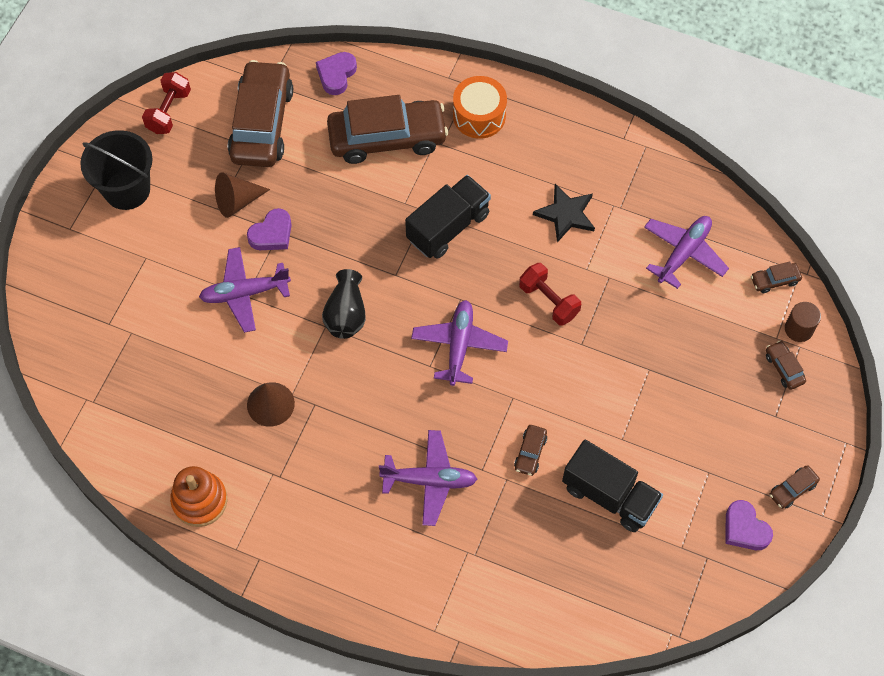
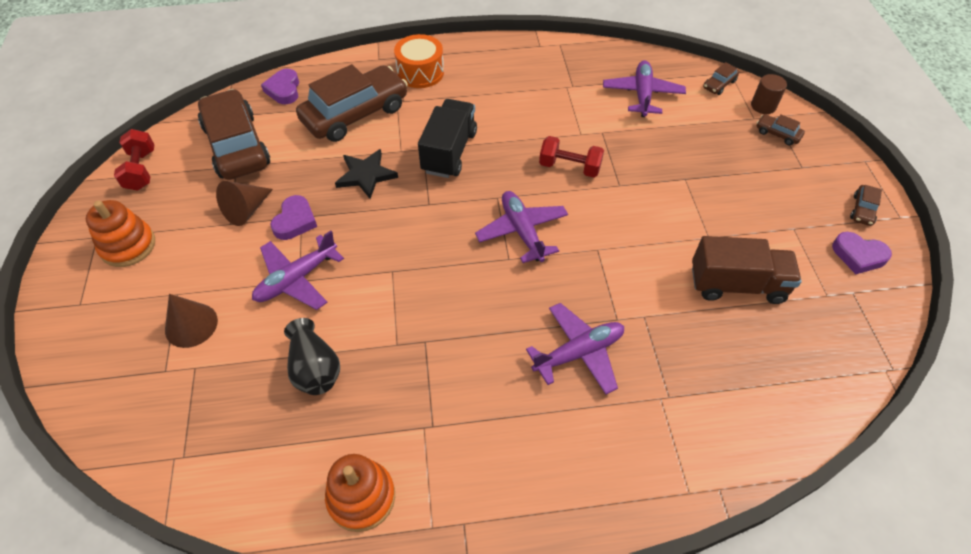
camera: 30 degrees left, 10 degrees down
(127, 189) = (128, 246): black bucket -> orange stacking toy
(270, 404) = (381, 362): brown cone -> brown cone (191, 325)
(346, 314) = (405, 253): black vase -> black vase (315, 368)
(530, 453) = (646, 284): brown car -> none
(566, 214) = (536, 106): black star -> black star (366, 175)
(609, 495) = (737, 285): black truck -> brown truck

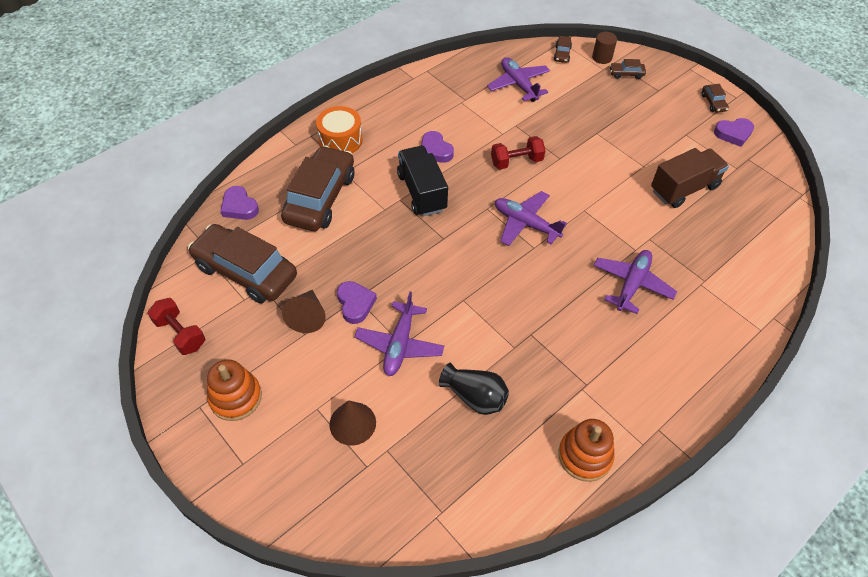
camera: 35 degrees left, 0 degrees up
(366, 175) = (376, 241): black star -> none
(498, 120) = (435, 150): none -> purple heart

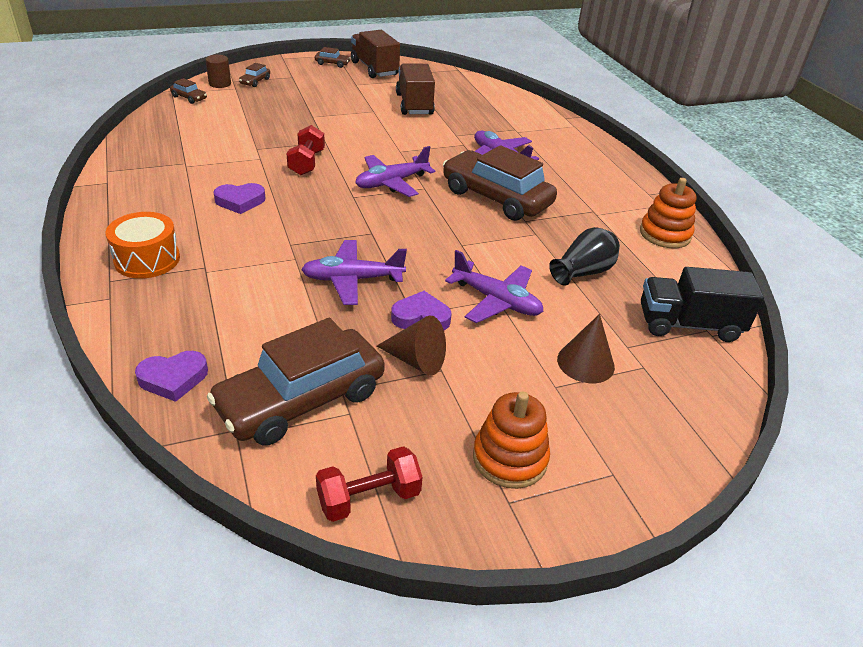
camera: 70 degrees left, 15 degrees down
(320, 198) = (230, 301): brown car -> brown car (496, 198)
(422, 192) = (294, 227): black truck -> black truck (688, 325)
(518, 84) = (202, 130): purple plane -> purple plane (352, 279)
(733, 134) = (374, 69): purple heart -> brown truck

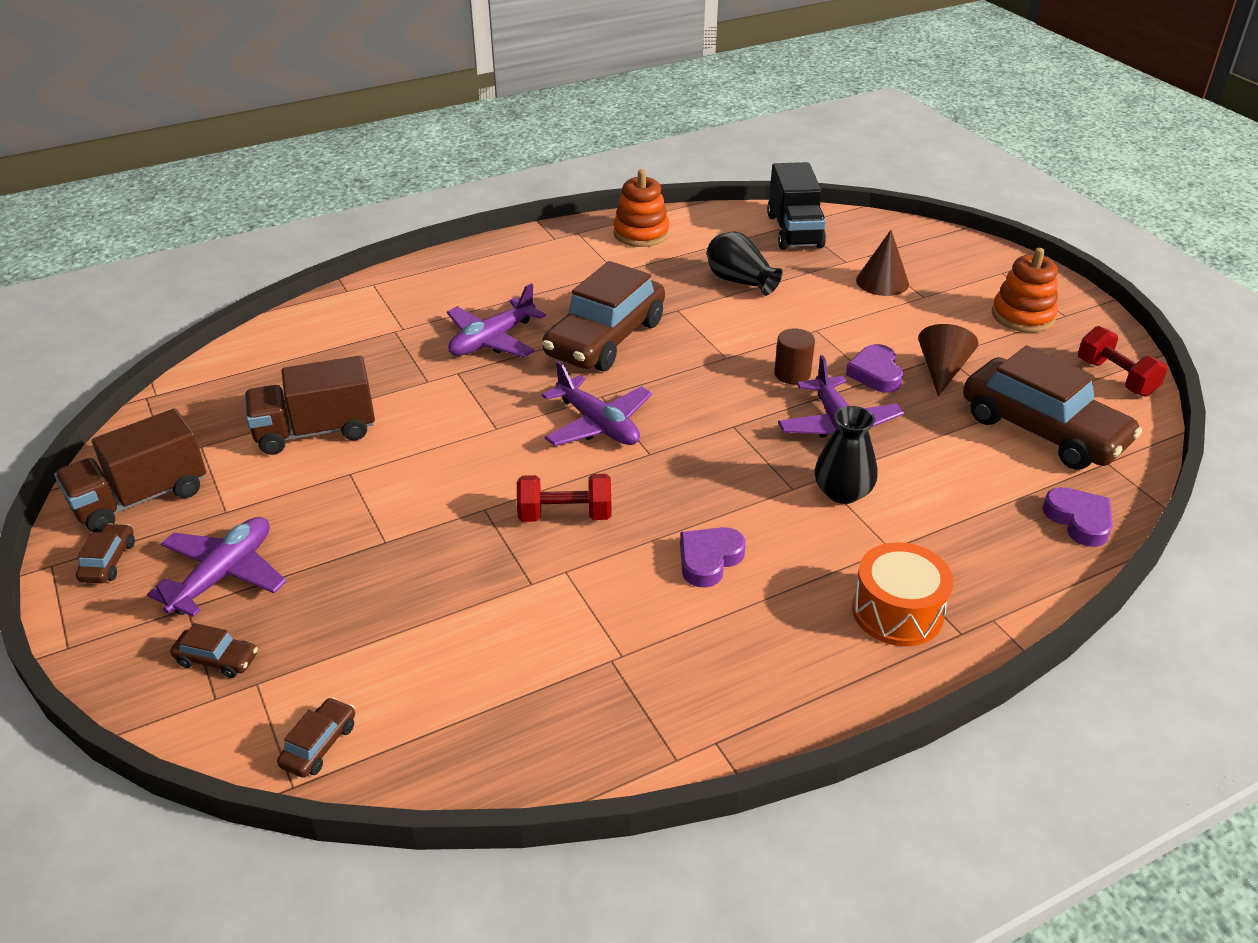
camera: 95 degrees left, 0 degrees up
(220, 84) = (233, 715): brown cylinder -> brown cylinder (792, 374)
(240, 201) = (709, 560): purple heart -> purple heart turned 120 degrees counterclockwise
(275, 264) = (842, 492): none -> black vase
(496, 301) = (820, 330): purple plane -> purple plane (224, 575)

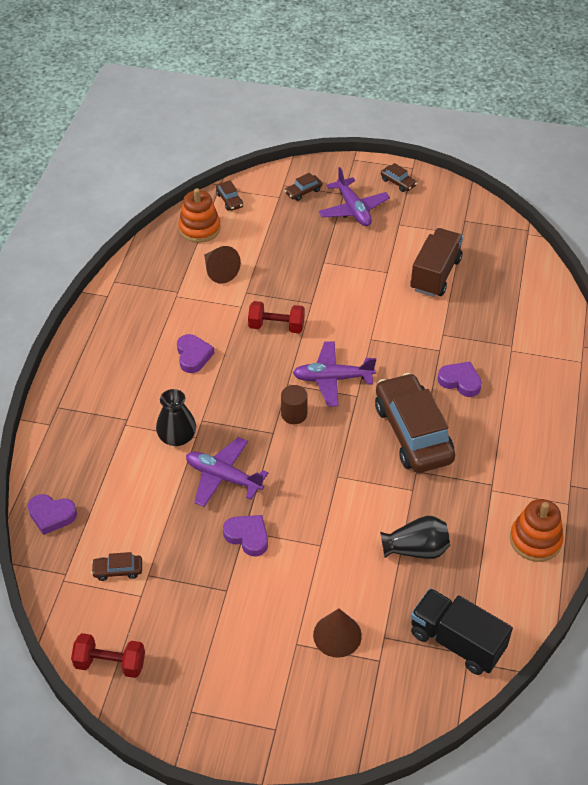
camera: 130 degrees right, 10 degrees up
(141, 498) = (436, 203): brown truck -> none
(492, 340) = (460, 381): purple plane -> purple heart
(565, 515) = (276, 326): red dumbbell -> red dumbbell turned 60 degrees clockwise
(792, 374) = (289, 495): brown cylinder -> brown cylinder (294, 414)
(897, 612) = (92, 395): orange drum -> none
(942, 370) = (215, 574): brown cone -> brown cone (219, 271)
(1022, 316) = (216, 682): orange stacking toy -> orange stacking toy (199, 228)
(1043, 430) = (118, 570): brown car -> brown car, size x0.40

